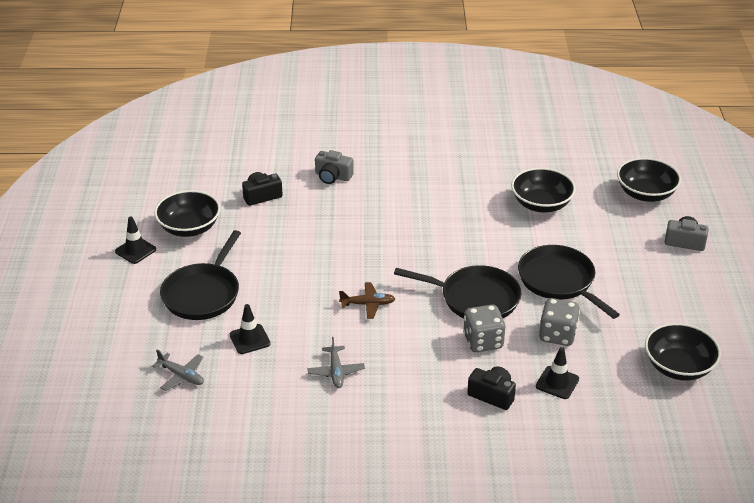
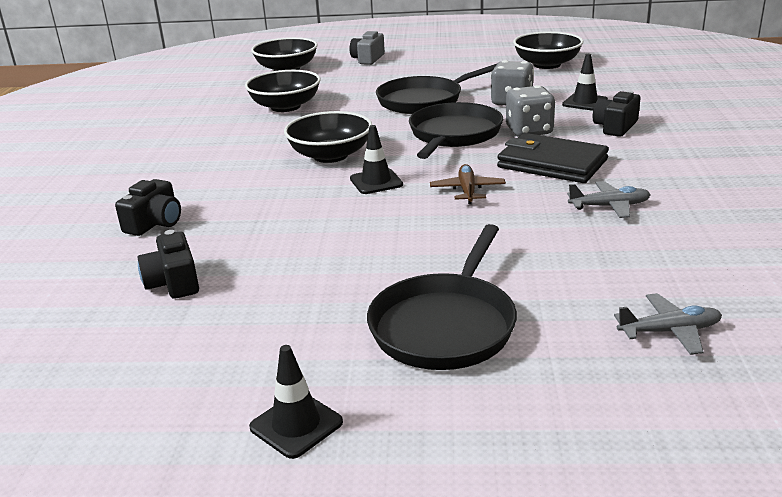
camera: 85 degrees left, 10 degrees down
(181, 376) = (670, 331): grey plane -> grey plane turned 45 degrees clockwise
(189, 228) = (239, 356): black bowl -> black bowl (330, 155)
(203, 294) = (445, 325): black pan -> black pan turned 90 degrees clockwise
(250, 339) = (558, 272): black traffic cone -> black traffic cone (376, 182)
(333, 176) = (155, 223): grey camera -> black camera
(413, 349) = (552, 163): none -> black wallet

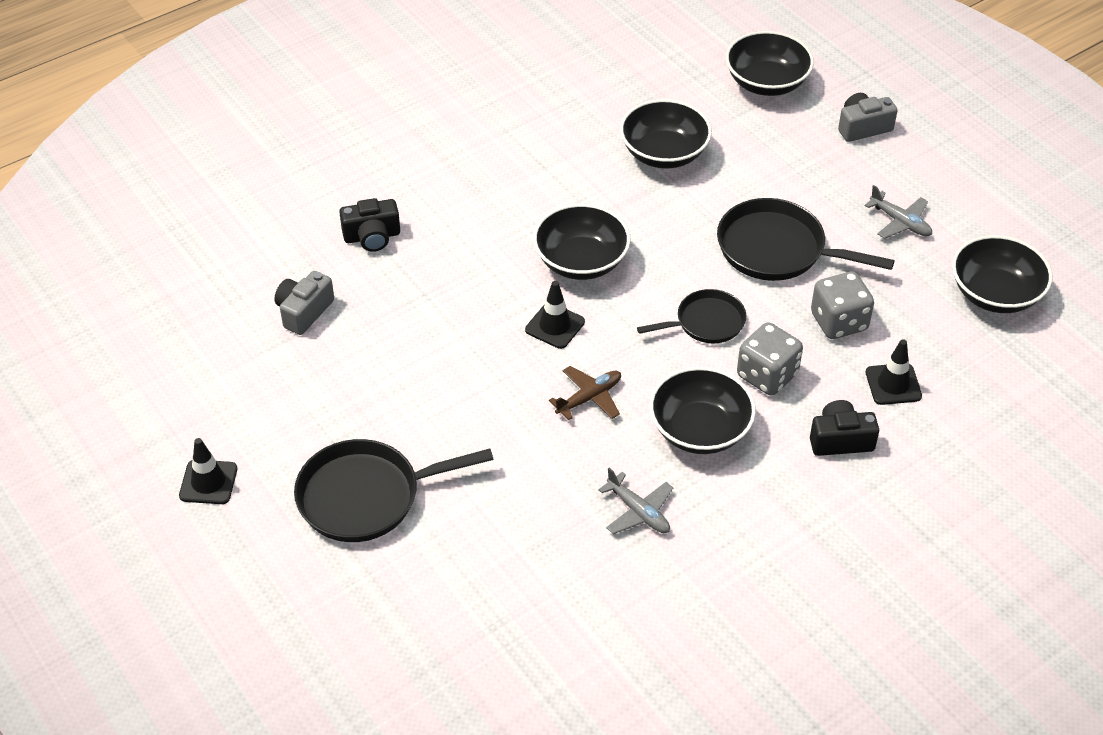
camera: 50 degrees right, 20 degrees up
(173, 282) = (304, 312): black camera -> grey camera
(454, 135) = (706, 322): black pan -> black pan, size x0.61
(552, 163) = (700, 430): black wallet -> black bowl
(670, 331) = (454, 628): grey plane -> grey plane (900, 222)

